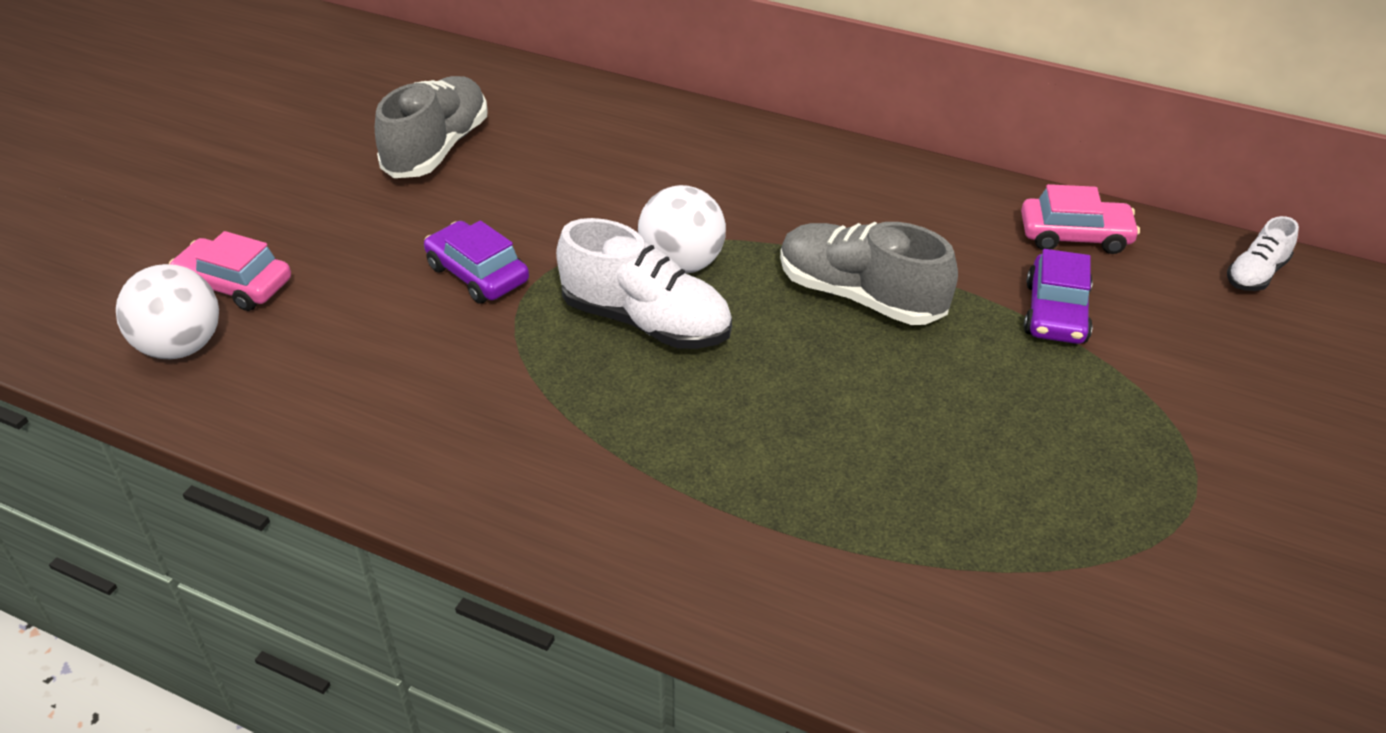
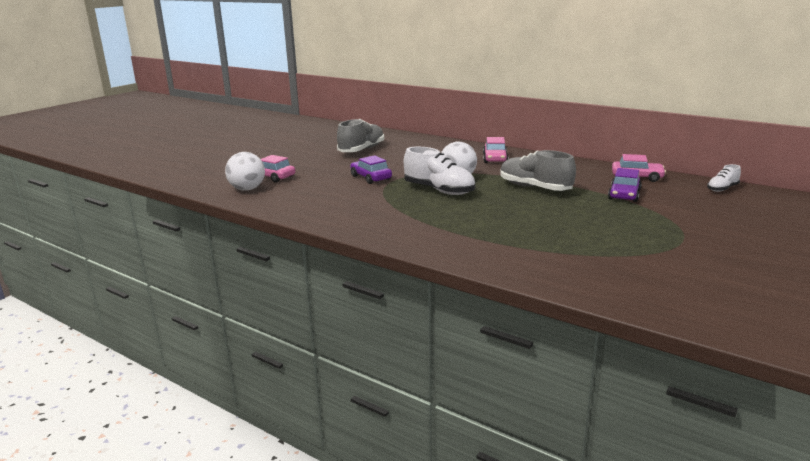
camera: 10 degrees right, 20 degrees down
(756, 172) = (495, 158): none -> pink car

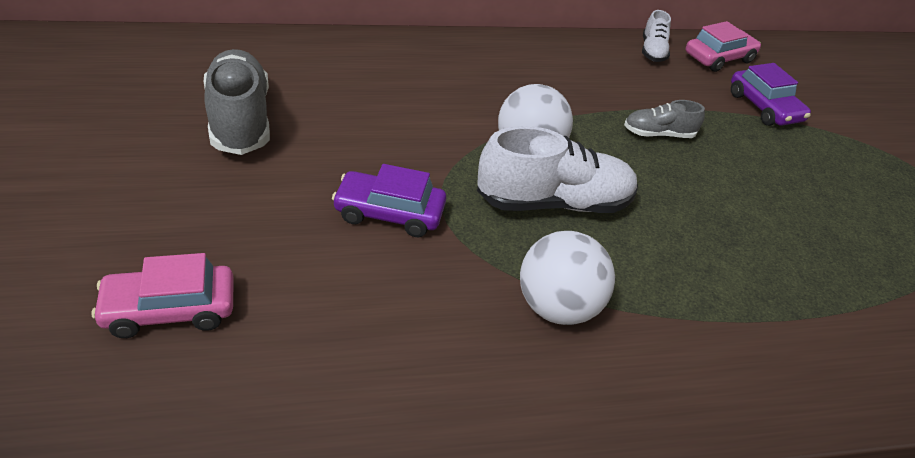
camera: 50 degrees left, 20 degrees up
(247, 189) = (176, 397): white ball -> white ball (557, 307)
(495, 158) = (501, 70): pink car -> none
(535, 188) = (658, 134): grey shoe -> grey shoe, size x0.53
(722, 189) = (818, 54): white shoe -> white shoe (652, 51)

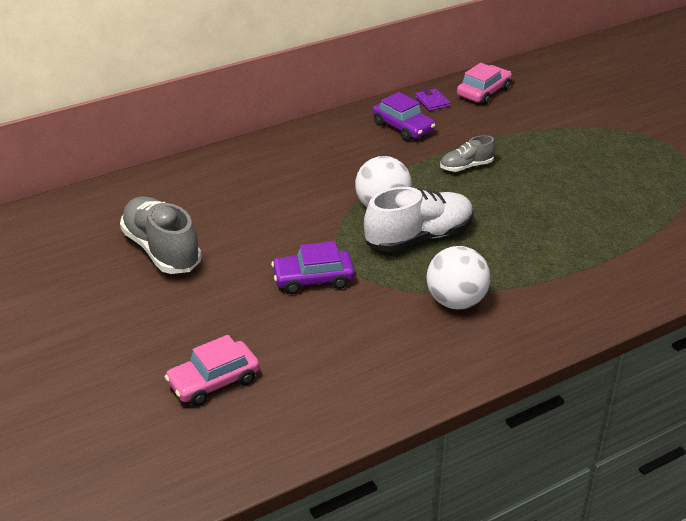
camera: 15 degrees left, 5 degrees down
(652, 51) = (432, 101): white shoe -> purple wallet
(764, 107) = (532, 122): purple car -> purple car (403, 127)

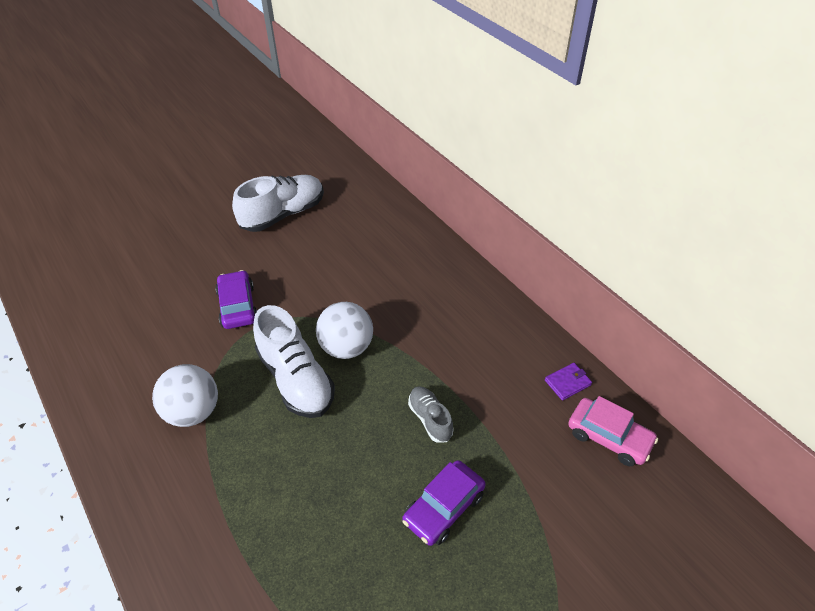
camera: 85 degrees right, 10 degrees up
(162, 250) = (283, 214): grey shoe -> white shoe
(214, 381) = (125, 263): pink car -> none
(403, 127) = (502, 357): purple car -> purple car (444, 508)

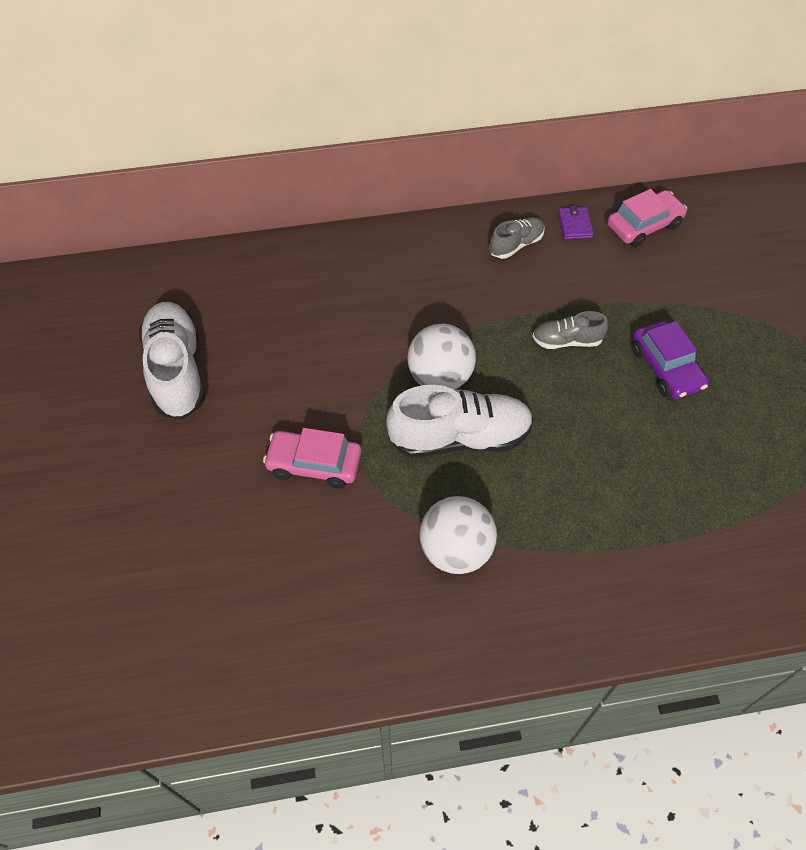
camera: 65 degrees left, 10 degrees up
(238, 306) = (314, 464): purple car -> pink car
(513, 349) = (516, 245): none -> grey shoe

